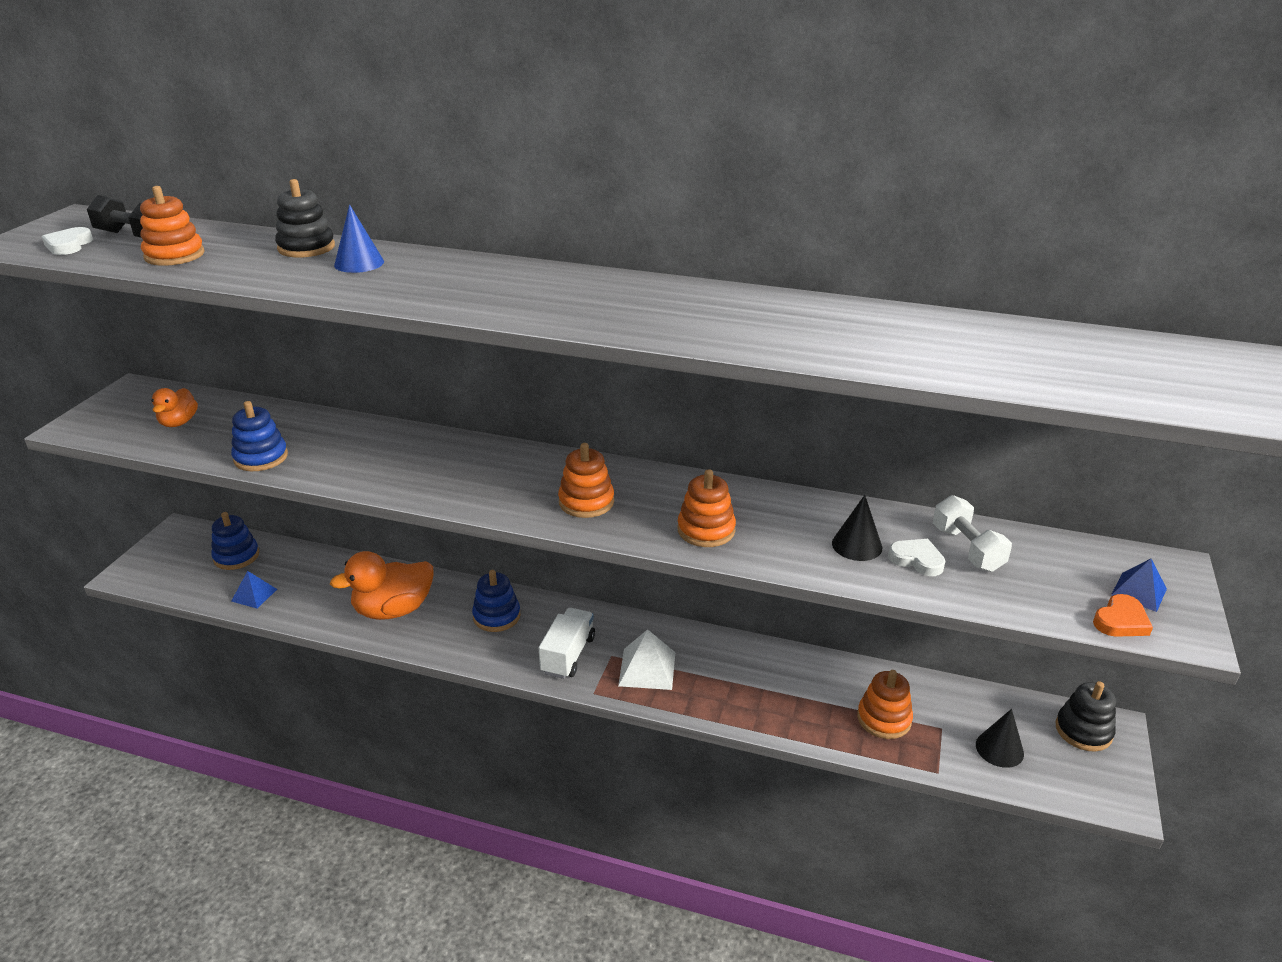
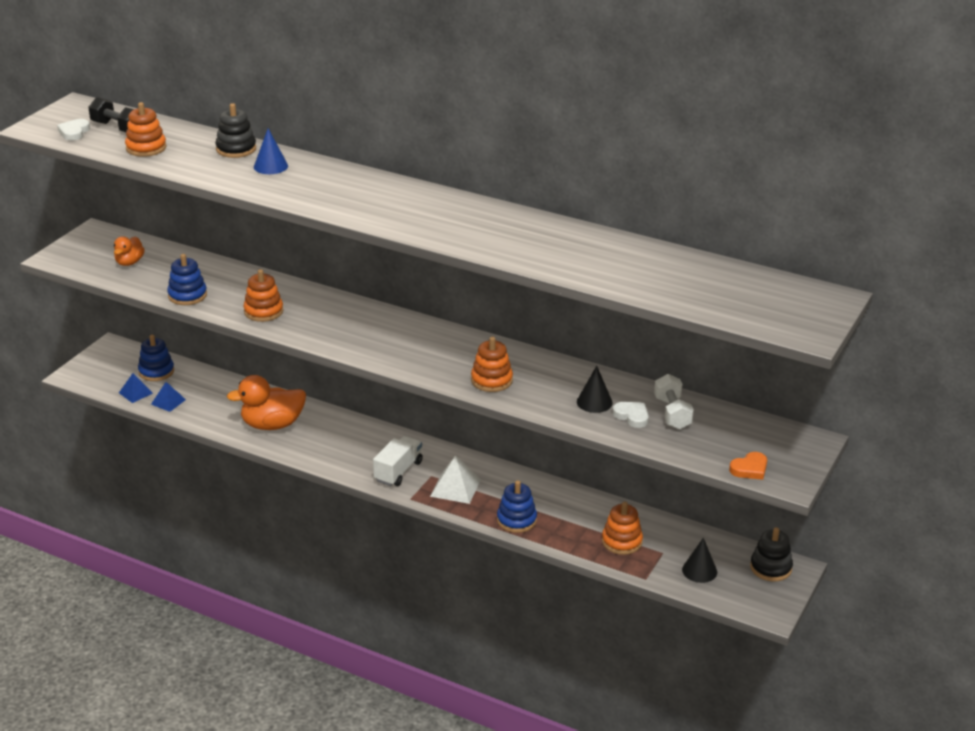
camera: 10 degrees right, 0 degrees up
(496, 616) = (350, 438): blue stacking toy -> blue stacking toy (516, 520)
(586, 502) = (413, 352): orange stacking toy -> orange stacking toy (263, 311)
(1139, 592) = (776, 453): blue pyramid -> blue pyramid (135, 393)

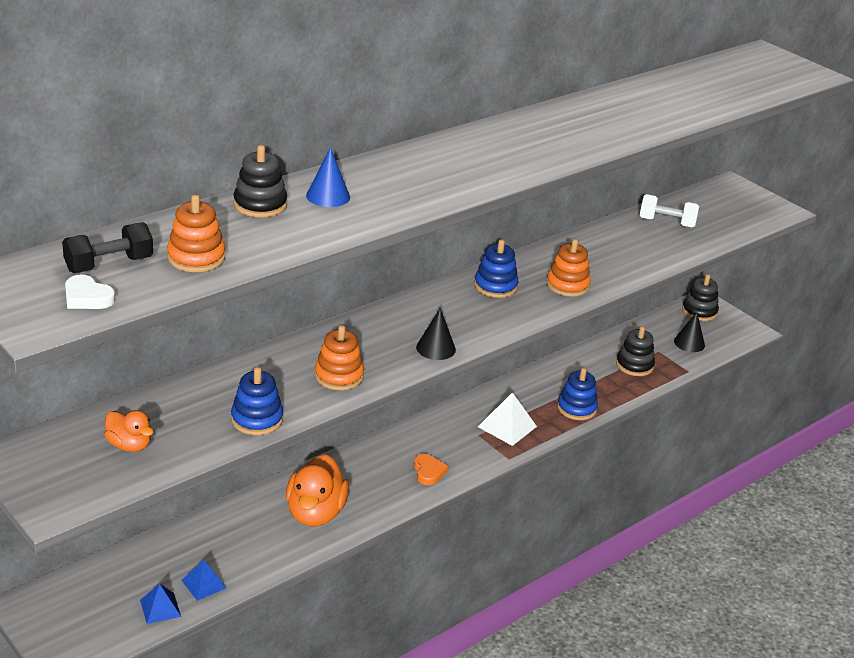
camera: 70 degrees left, 0 degrees up
(156, 371) = (125, 578): blue stacking toy -> blue stacking toy (495, 286)
(398, 471) = (459, 452): white truck -> none
(594, 402) = (631, 249): black cone -> black cone (436, 348)
(622, 541) = (634, 365): orange stacking toy -> black stacking toy
(632, 416) = (662, 240): white heart -> none
(749, 469) = (760, 219): orange heart -> orange heart (428, 472)

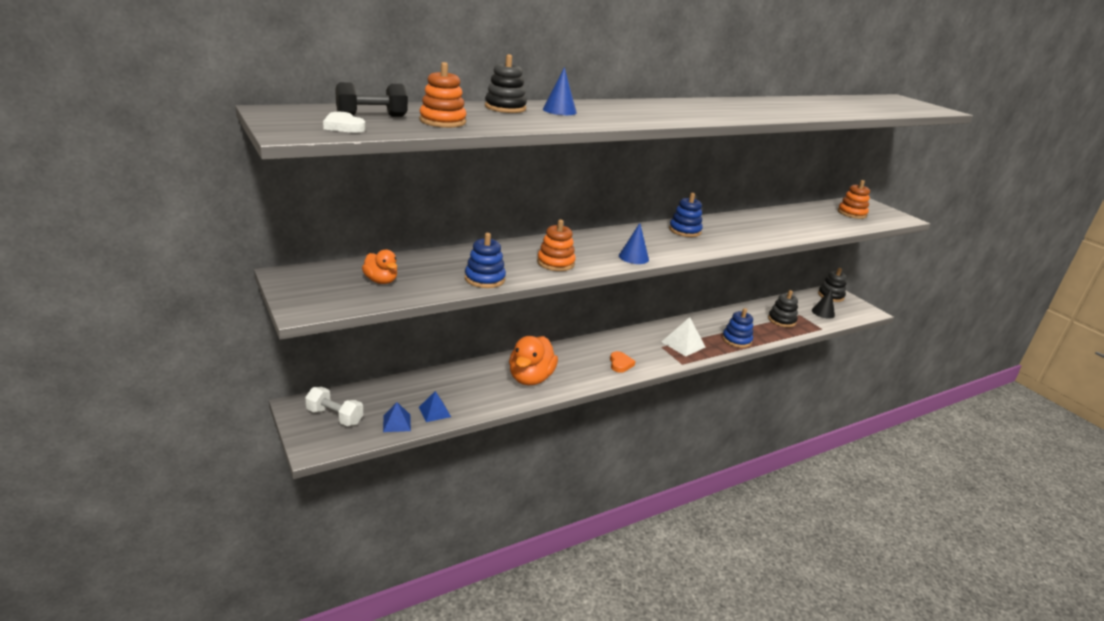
camera: 10 degrees right, 5 degrees down
(436, 348) = (633, 257): black cone -> blue cone
(567, 285) = (739, 236): orange stacking toy -> orange stacking toy (851, 213)
(666, 223) = (816, 214): white dumbbell -> white dumbbell (334, 417)

